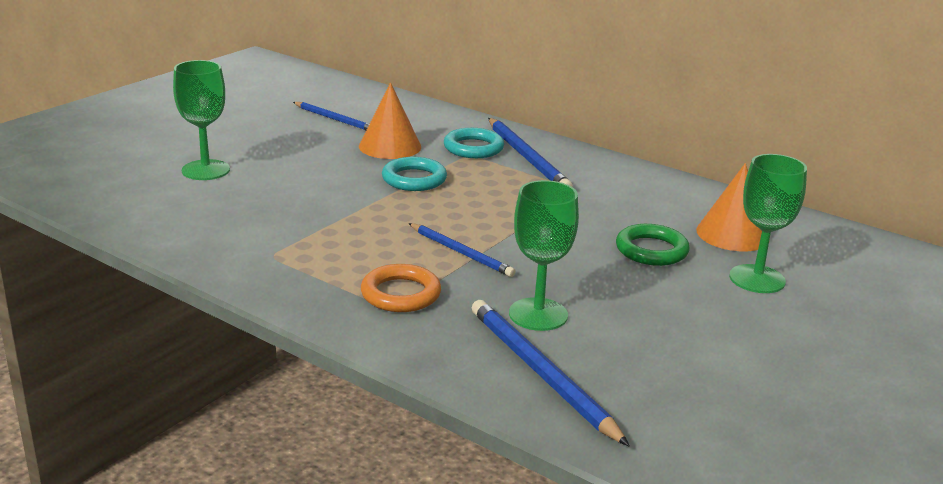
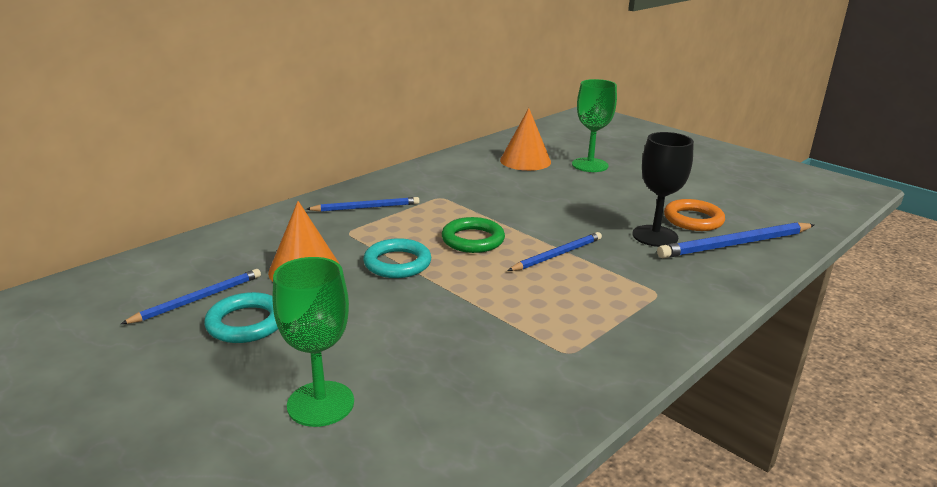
camera: 80 degrees left, 0 degrees up
(400, 294) = (636, 287): orange ring -> orange ring (693, 219)
(473, 148) = (331, 228): turquoise ring -> turquoise ring (246, 323)
(527, 157) = (366, 207): blue pencil -> blue pencil, size x0.64
(538, 314) = (655, 236): green goblet -> black goblet
(651, 250) = (550, 187): green ring -> green ring (473, 240)

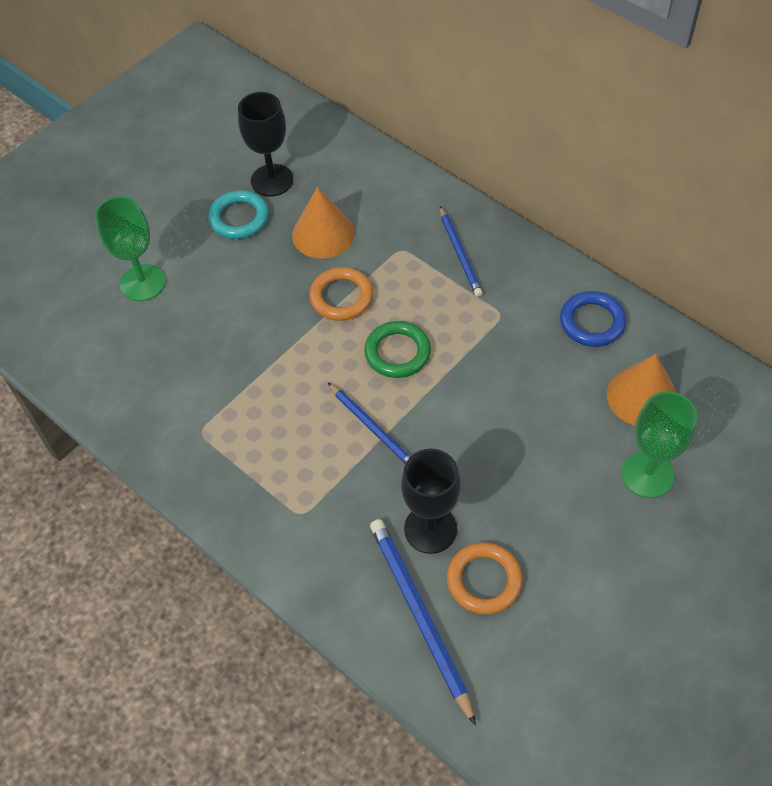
camera: 90 degrees right, 30 degrees up
(198, 299) = (272, 180): blue pencil -> black goblet
(397, 263) = (341, 297): turquoise ring -> orange ring
(456, 169) = (592, 322): none -> blue ring

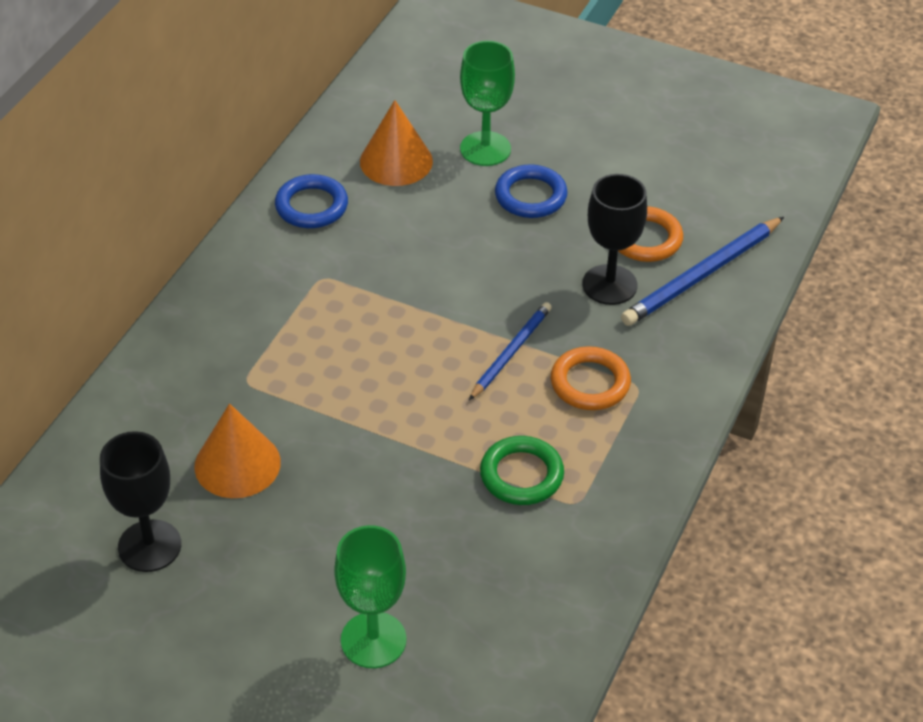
camera: 110 degrees left, 10 degrees down
(239, 218) = (229, 563): turquoise ring -> none
(341, 297) = (337, 421): orange ring -> orange ring (590, 383)
(397, 352) = (403, 353): green ring -> green ring (521, 475)
(460, 253) = (239, 326): blue pencil -> none
(569, 496) = (530, 196): none -> blue ring

